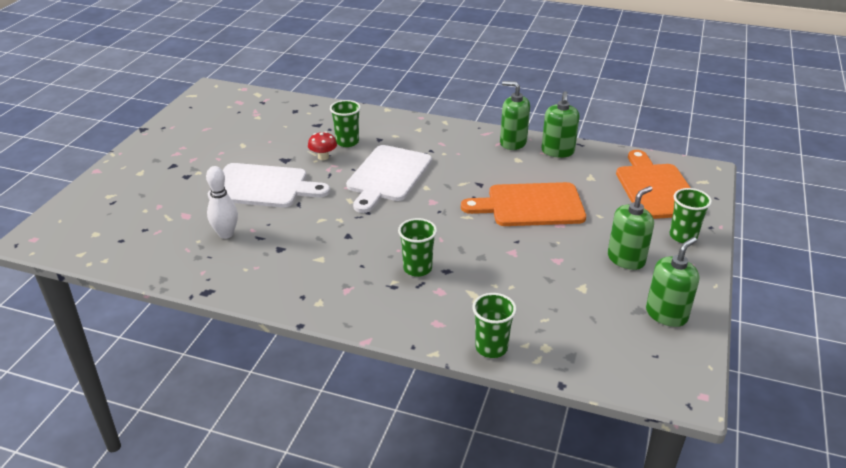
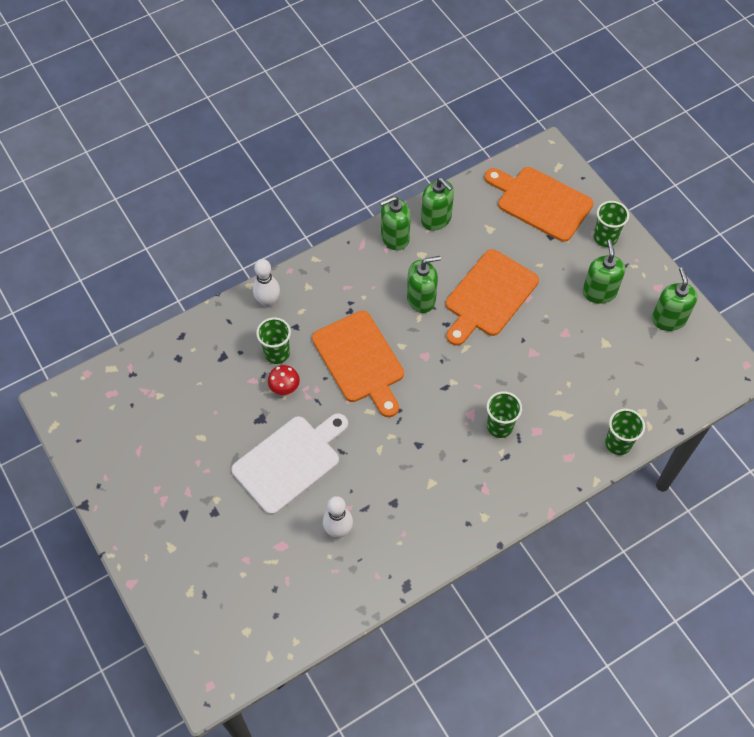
camera: 50 degrees left, 25 degrees up
(384, 121) = (268, 301): none -> white bowling pin
(388, 176) = (360, 360): white cutting board -> orange cutting board
(479, 177) = (421, 299): none -> green soap dispenser

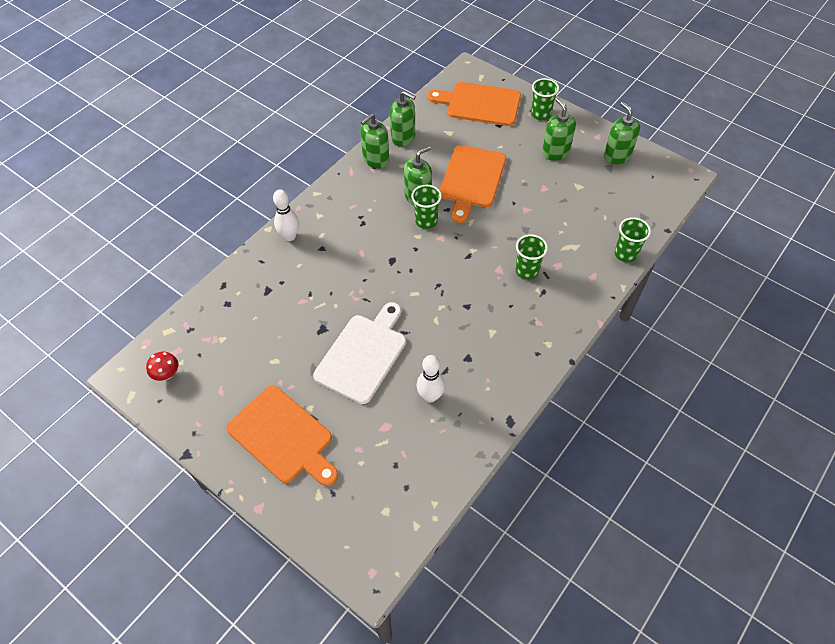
camera: 20 degrees left, 5 degrees down
(277, 353) = (314, 273): green cup -> green cup (426, 221)
(284, 387) = (332, 298): red mushroom -> red mushroom (167, 374)
(360, 360) = (388, 257): orange cutting board -> orange cutting board (283, 436)

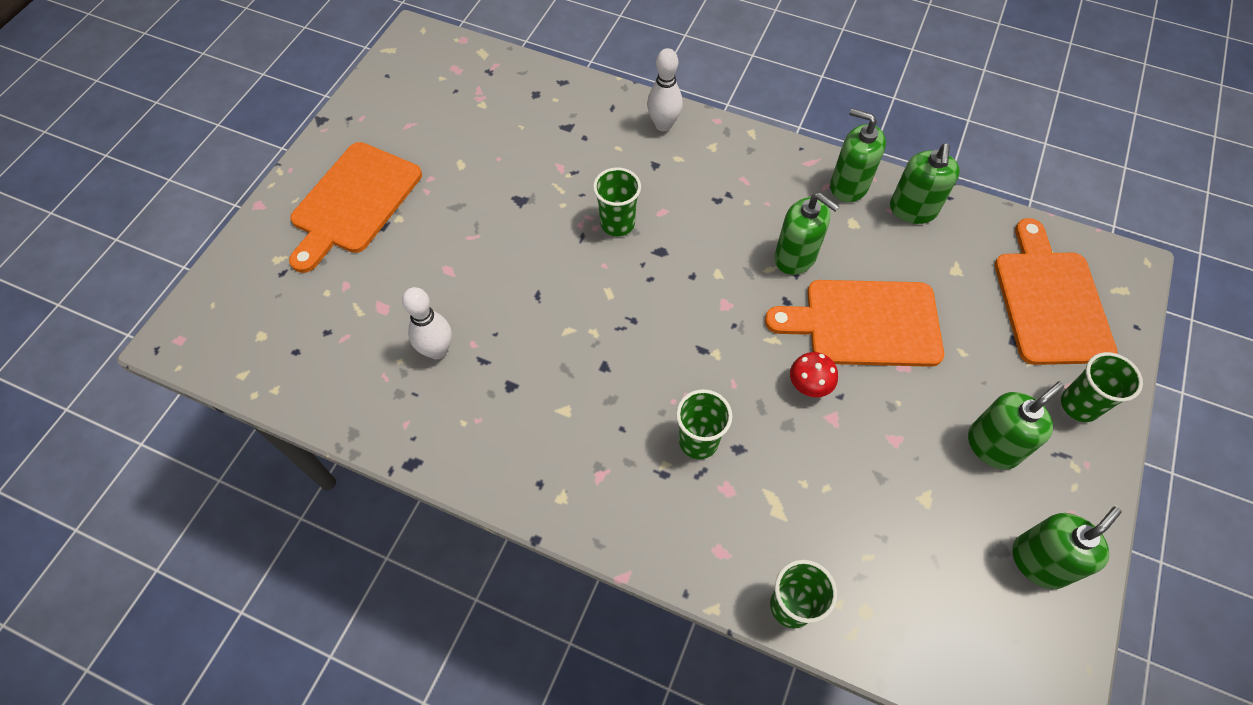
camera: 75 degrees right, 5 degrees up
(167, 374) = (422, 70): red mushroom -> red mushroom (809, 385)
(363, 354) = (489, 255): white cutting board -> none
(426, 221) = (751, 278): green cup -> green cup (617, 223)

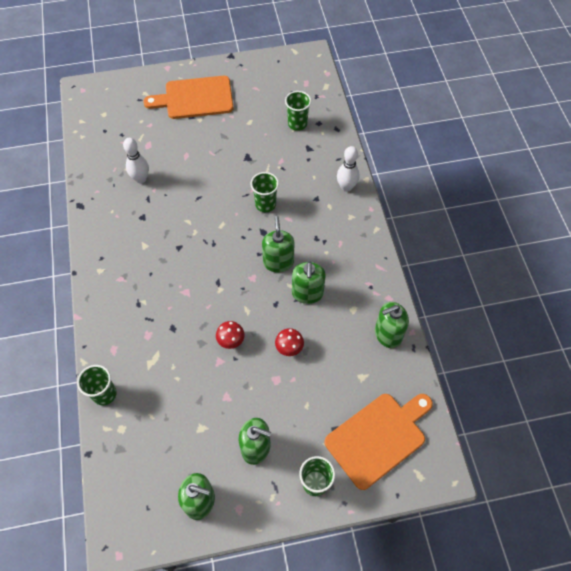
camera: 55 degrees right, 0 degrees up
(698, 441) = (165, 309): green cup -> green cup (297, 124)
(848, 186) = (378, 294): green soap dispenser -> green soap dispenser (278, 262)
(865, 323) = (289, 348): orange cutting board -> red mushroom

